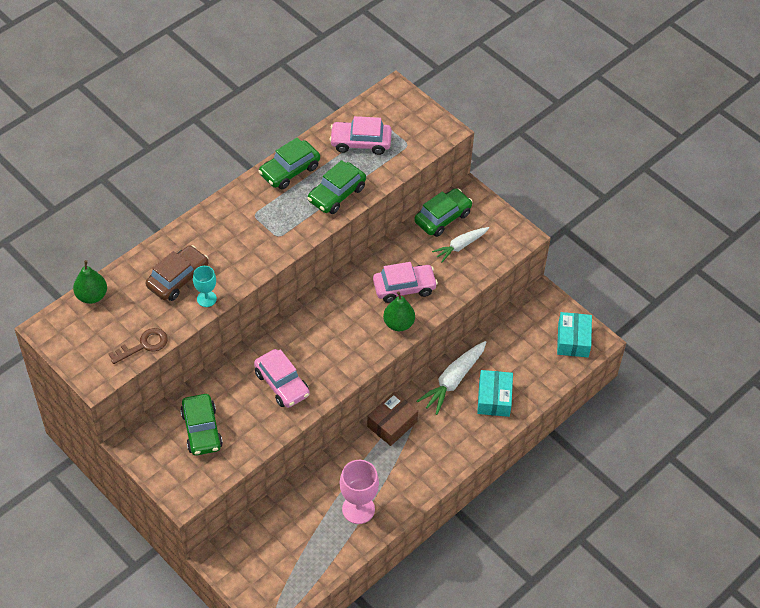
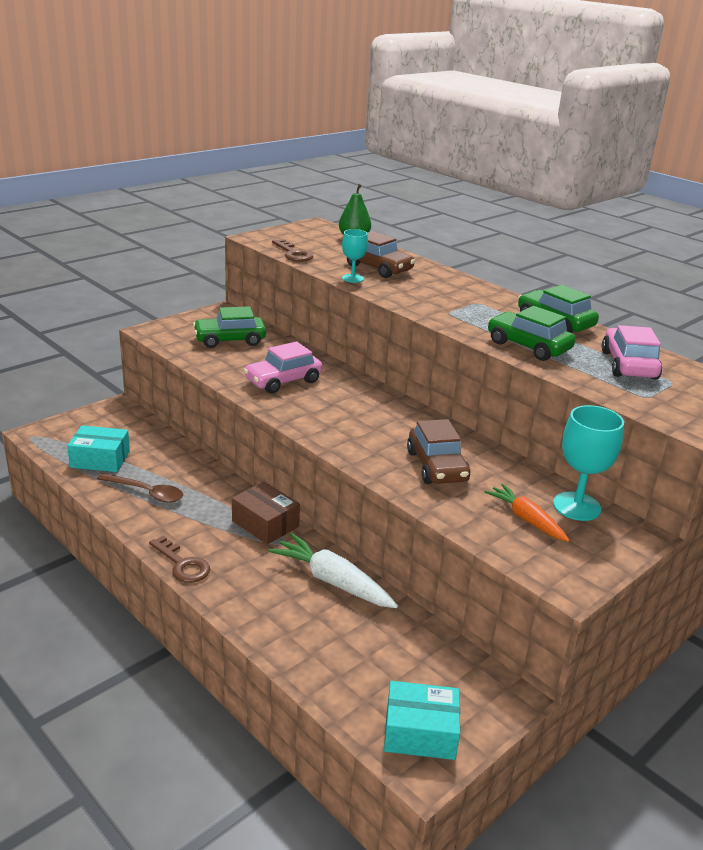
camera: 90 degrees right, 25 degrees down
(358, 509) = (146, 492): pink goblet -> brown spoon
(398, 324) = (374, 459): green pear -> none
(404, 287) = (436, 466): pink car -> brown car
(442, 218) = (576, 506): green car -> turquoise goblet
(444, 472) = (182, 564): none -> brown key
(460, 246) = (526, 519): white carrot -> orange carrot
(494, 398) = (300, 622): turquoise box -> turquoise box (100, 459)

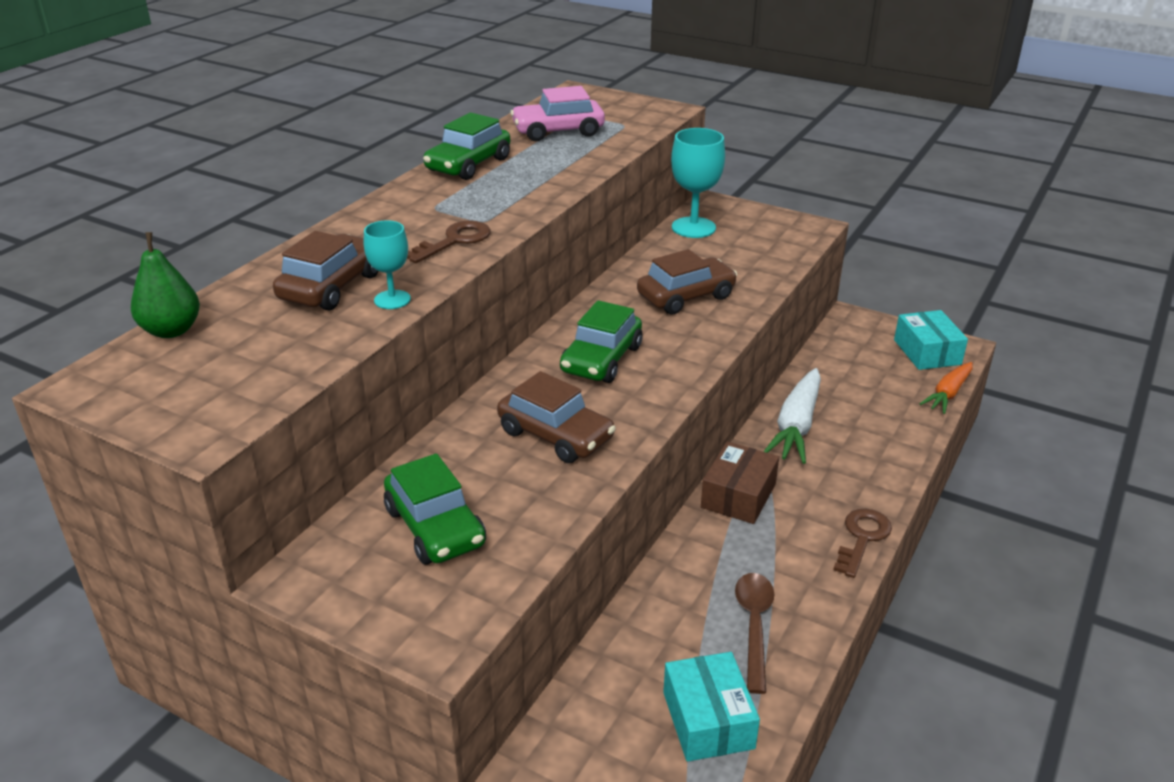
camera: 105 degrees left, 5 degrees up
(283, 381) = (555, 435): pink car -> brown car
(293, 254) = (291, 373): brown key -> brown key (454, 241)
(526, 519) = (737, 247): orange carrot -> orange carrot (948, 394)
(528, 346) = (552, 174): green car -> green car (601, 359)

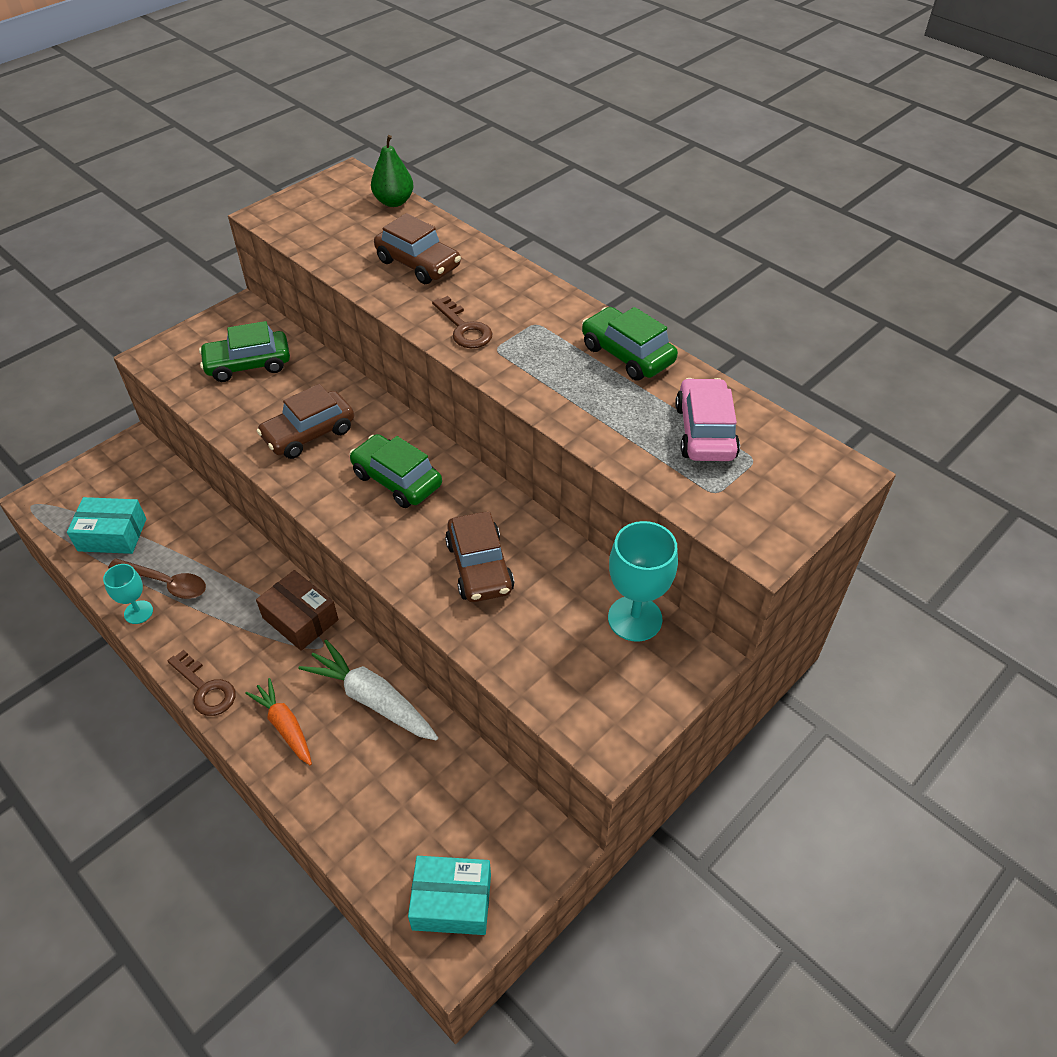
camera: 105 degrees right, 15 degrees up
(392, 300) = (383, 289): turquoise goblet -> turquoise goblet (138, 612)
(948, 394) = (363, 879): orange carrot -> orange carrot (285, 726)

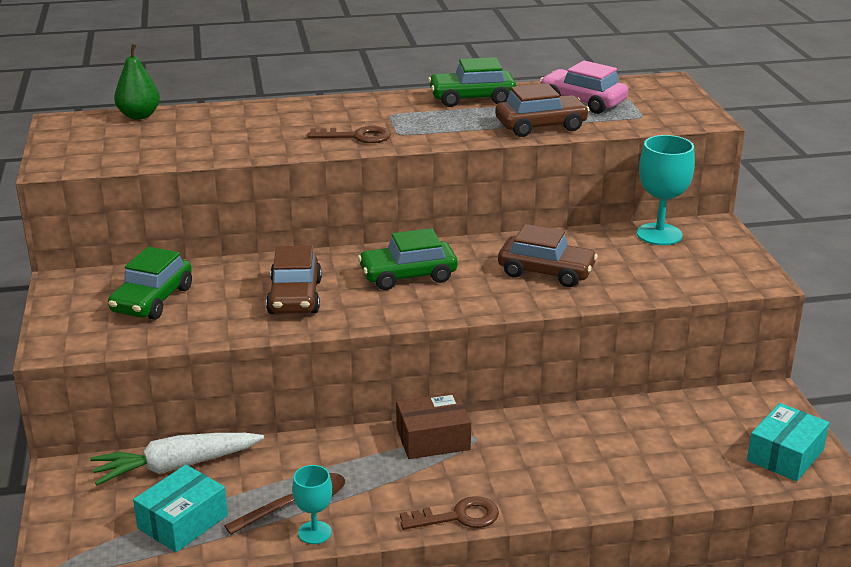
camera: 55 degrees left, 20 degrees down
(285, 726) = (546, 484): orange carrot -> none
(372, 699) = (561, 430): white carrot -> white carrot (176, 466)
(418, 264) = (245, 130): brown car -> brown car (541, 126)

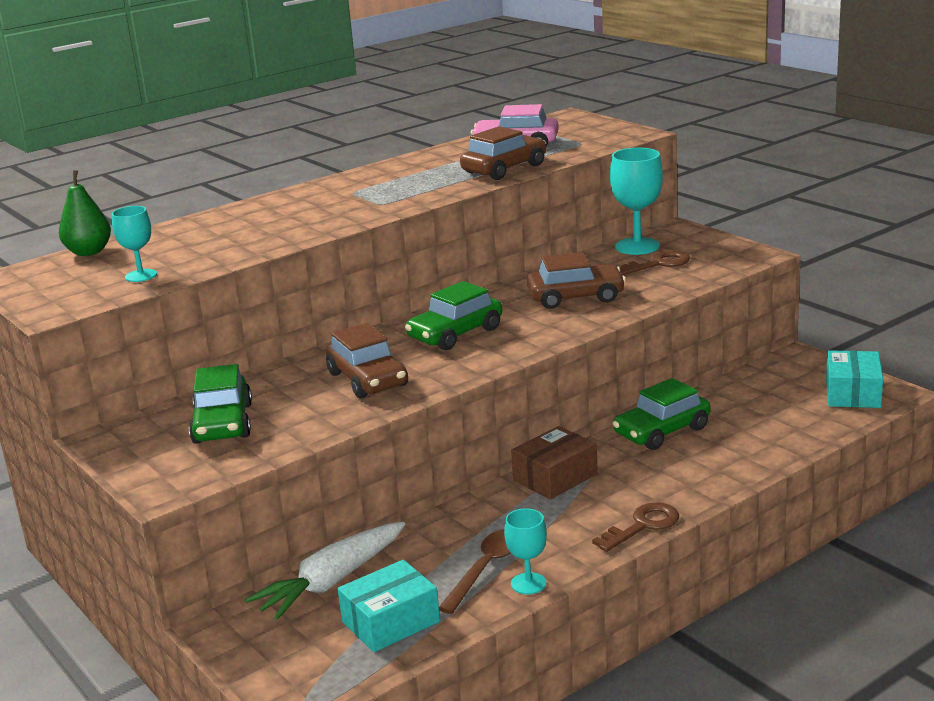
camera: 25 degrees left, 5 degrees down
(146, 151) = (141, 276): none -> turquoise goblet
(183, 522) = (391, 622): turquoise box -> turquoise box turned 45 degrees clockwise
(357, 137) = (344, 215): brown key -> brown key (658, 264)
(472, 98) = (412, 164): green car -> green car (662, 431)

